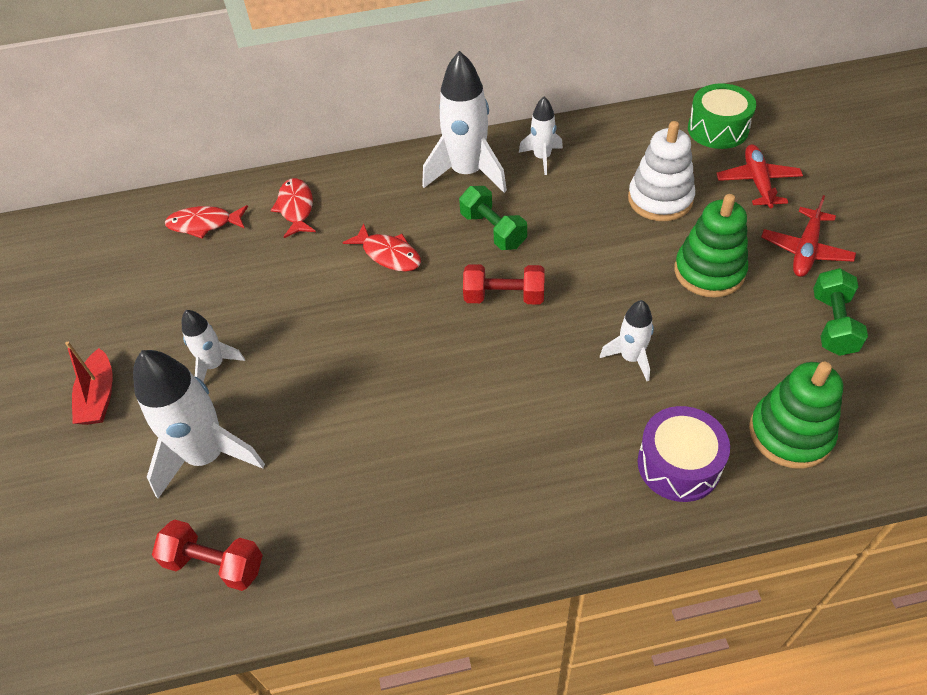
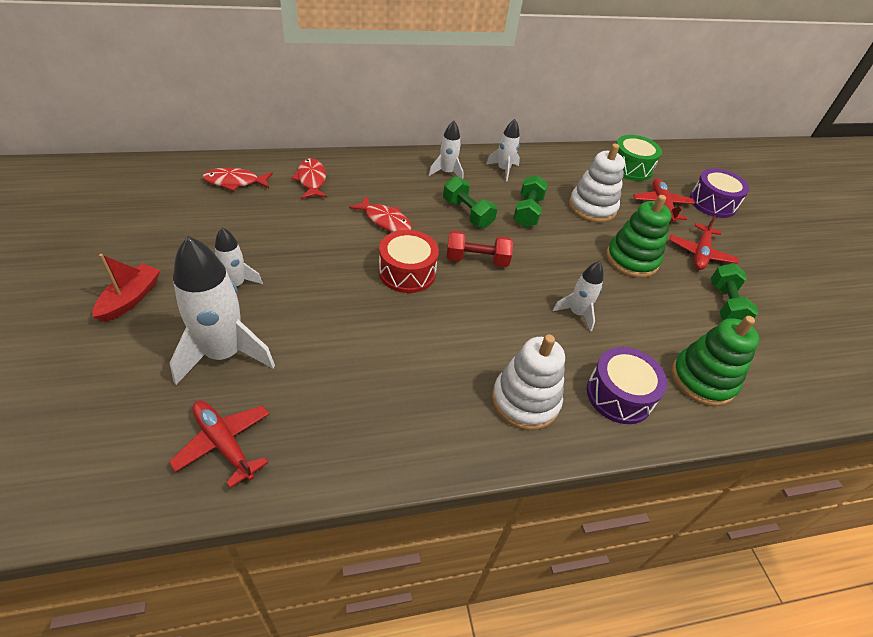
camera: 10 degrees left, 5 degrees down
(99, 396) = (130, 299): red boat -> red boat turned 150 degrees counterclockwise
(215, 564) = (224, 443): red dumbbell -> red plane
(417, 325) = (407, 272): none -> red drum
(467, 173) = (447, 173): white rocket -> white rocket, size x0.54
(560, 482) = (525, 401): none -> white stacking toy
(572, 218) = (527, 212): none -> green dumbbell
(831, 169) = (712, 203): none -> purple drum

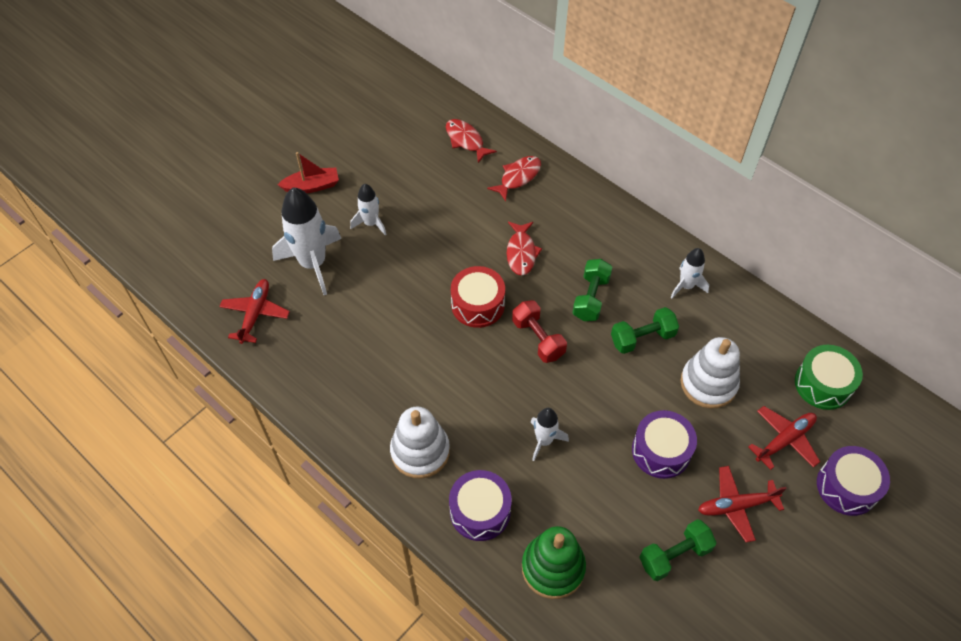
camera: 60 degrees right, 10 degrees up
(447, 173) = (631, 250): white rocket -> none
(631, 260) = (661, 451): green stacking toy -> purple drum

